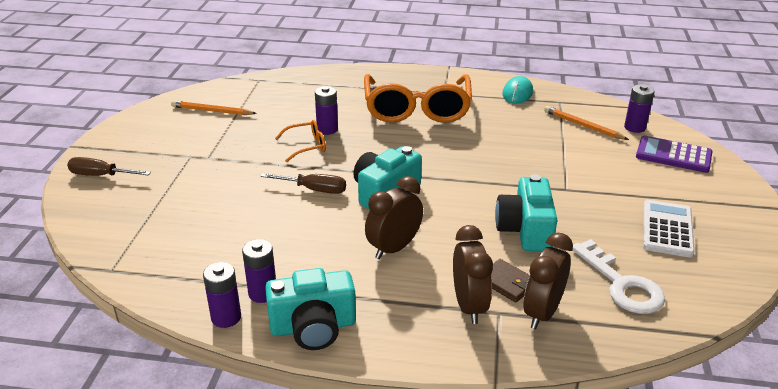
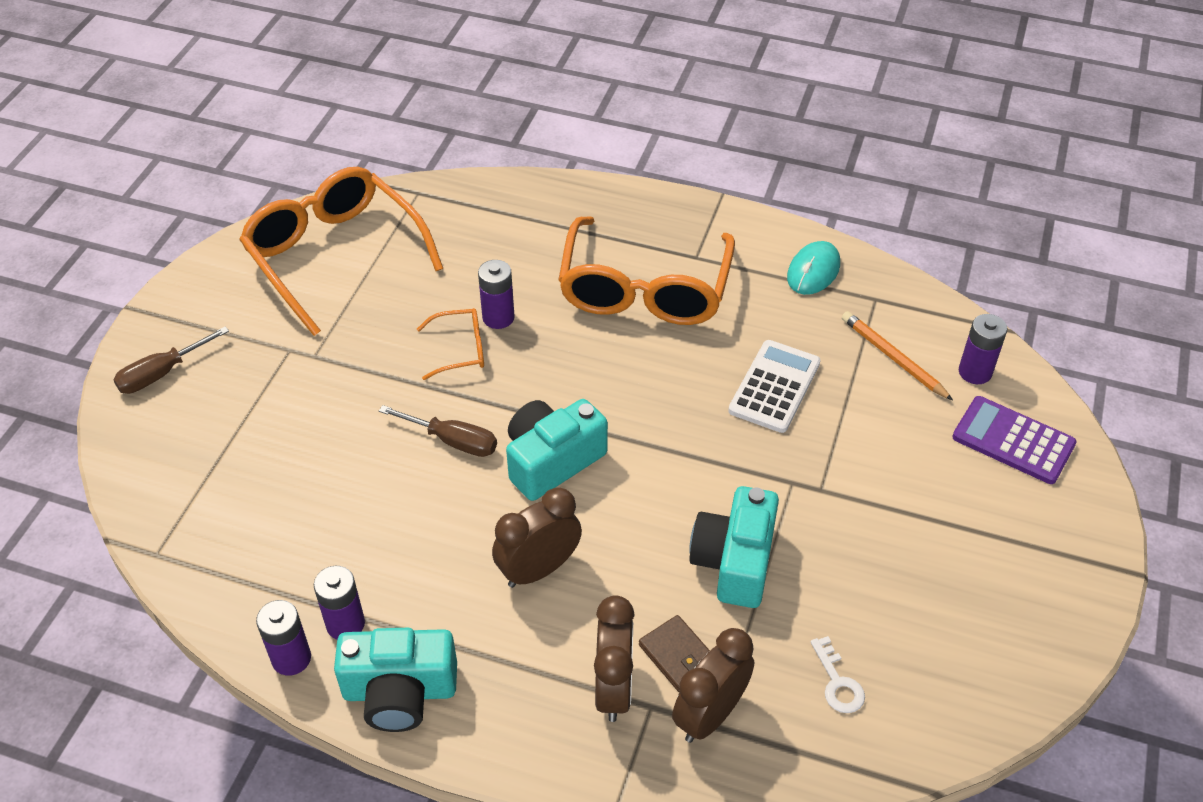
camera: 10 degrees right, 15 degrees up
(101, 175) = (162, 373): brown screwdriver -> brown screwdriver turned 60 degrees counterclockwise
(212, 111) = (335, 256): orange pencil -> orange glasses
(621, 284) = (838, 682): white key -> white key, size x0.53
(667, 229) = (944, 590): white calculator -> white calculator (774, 387)

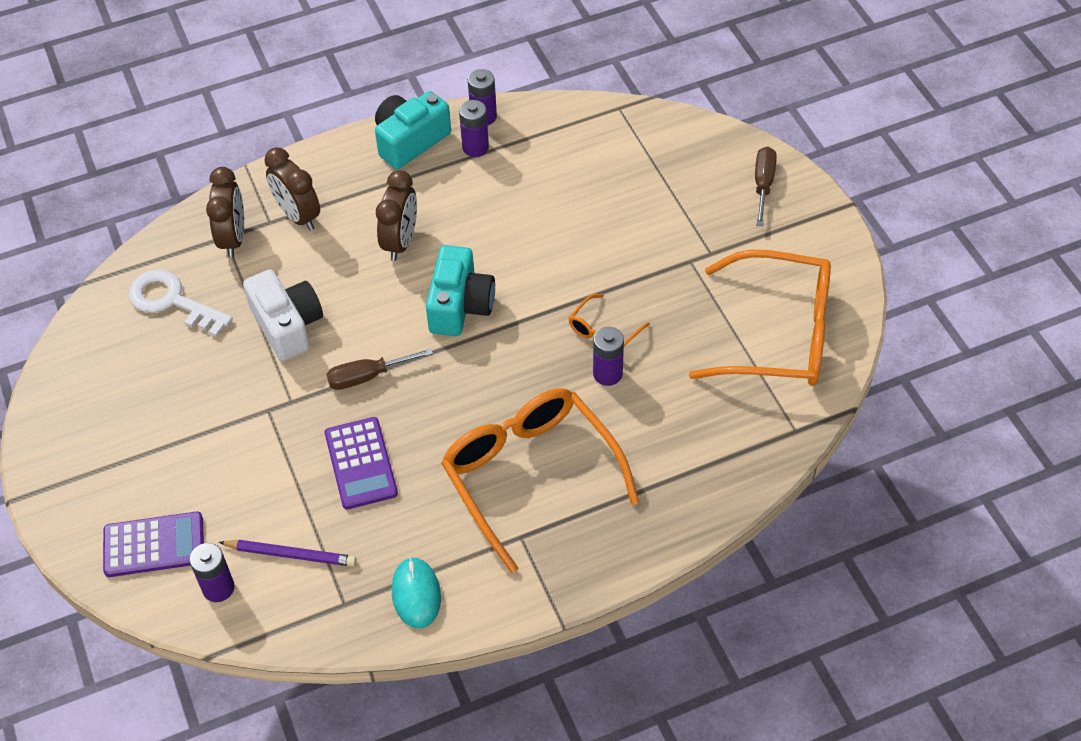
camera: 140 degrees right, 5 degrees up
(452, 441) = (536, 273): brown screwdriver -> brown screwdriver (368, 376)
(678, 655) = (276, 254): brown wallet -> none
(734, 561) = (287, 325): turquoise camera -> white camera
(774, 387) = (360, 464): white calculator -> purple calculator
(838, 682) = (172, 301): white key -> white key, size x1.87
(893, 358) = (291, 554): orange pencil -> purple pencil

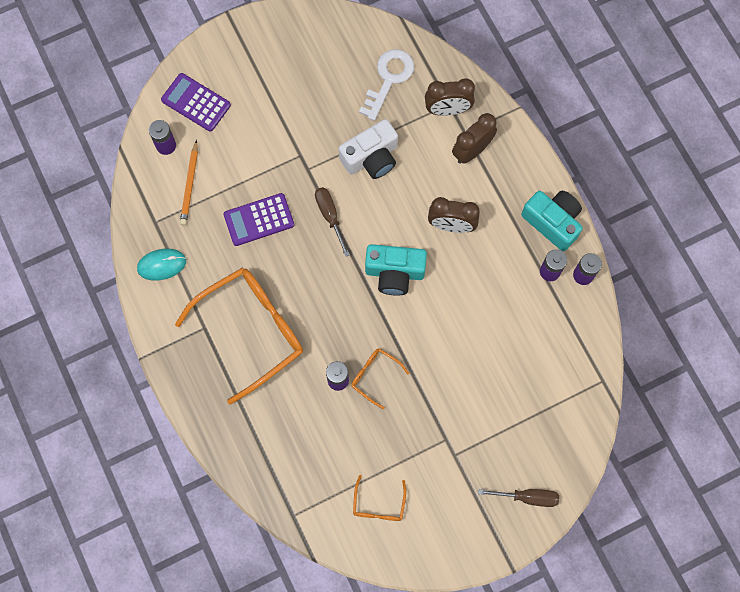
camera: 85 degrees right, 20 degrees up
(154, 545) = (196, 102): purple calculator -> purple calculator turned 135 degrees clockwise
(291, 554) = (190, 185): purple pencil -> orange pencil
(777, 334) = (378, 504): orange glasses -> orange glasses, size x0.44

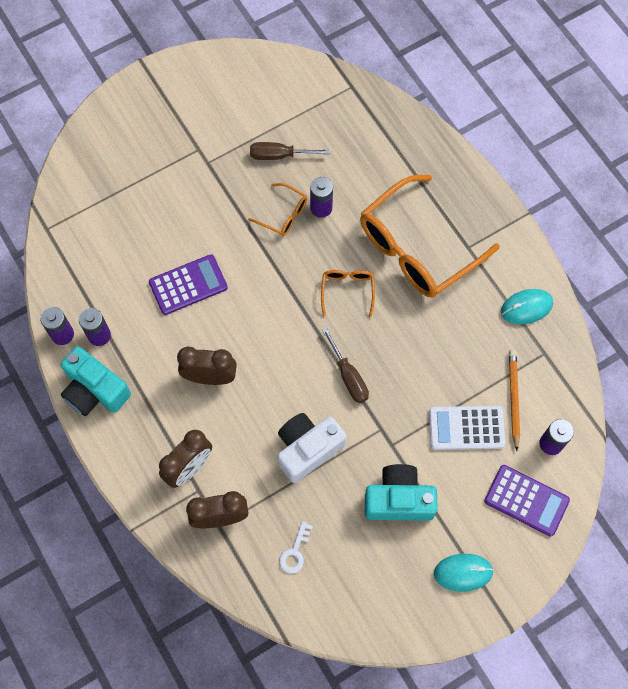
camera: 175 degrees right, 5 degrees down
(235, 164) = (466, 428): none -> white calculator
(257, 54) = (463, 572): none -> turquoise mouse
(259, 219) = (428, 365): purple calculator -> purple calculator (188, 285)
(378, 504) = (270, 102): orange glasses -> orange glasses (347, 291)
(388, 79) = (295, 552): white key -> white key, size x0.53
(394, 272) = (270, 320): turquoise camera -> turquoise camera (398, 500)
(527, 497) = (126, 118): brown screwdriver -> brown screwdriver (280, 155)

